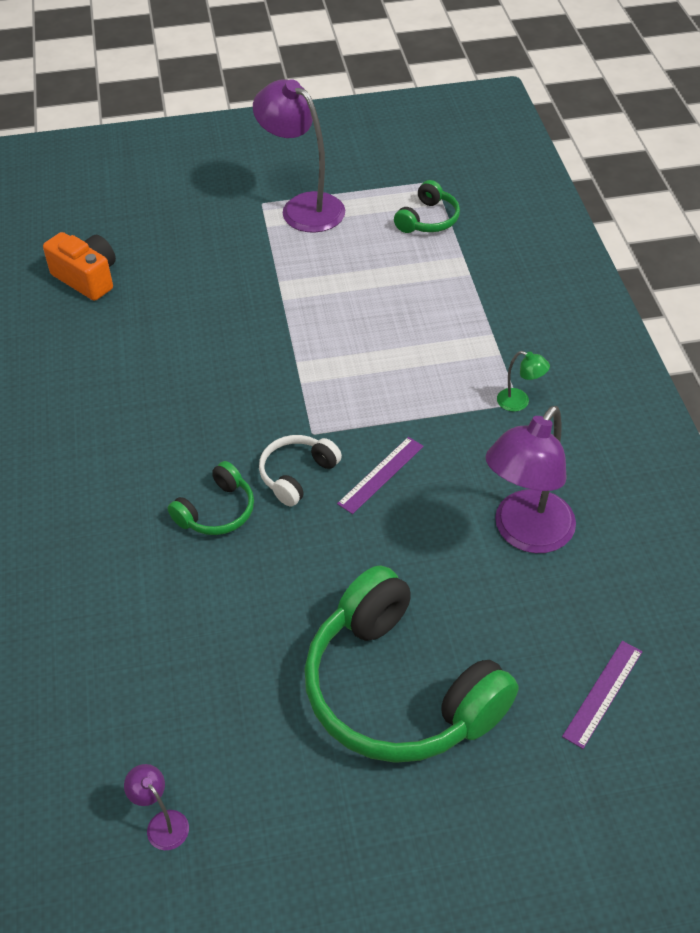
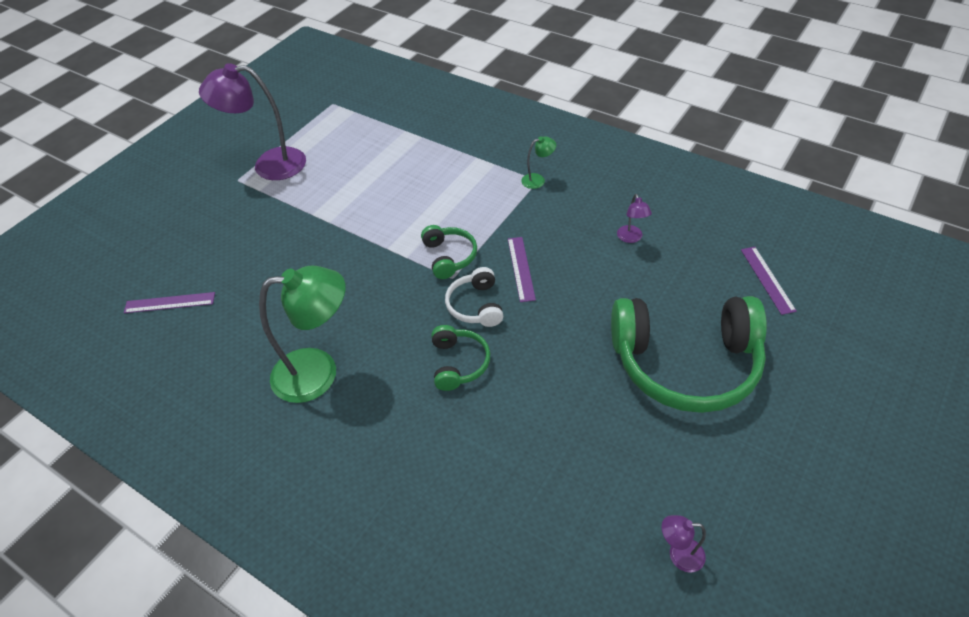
camera: 45 degrees left, 0 degrees up
(87, 278) = (169, 303): orange camera -> purple ruler
(112, 425) = (319, 372): none -> green lamp
(428, 219) = (357, 125): green headphones -> green headphones (449, 257)
(525, 534) = (631, 238): purple lamp -> purple lamp, size x0.44

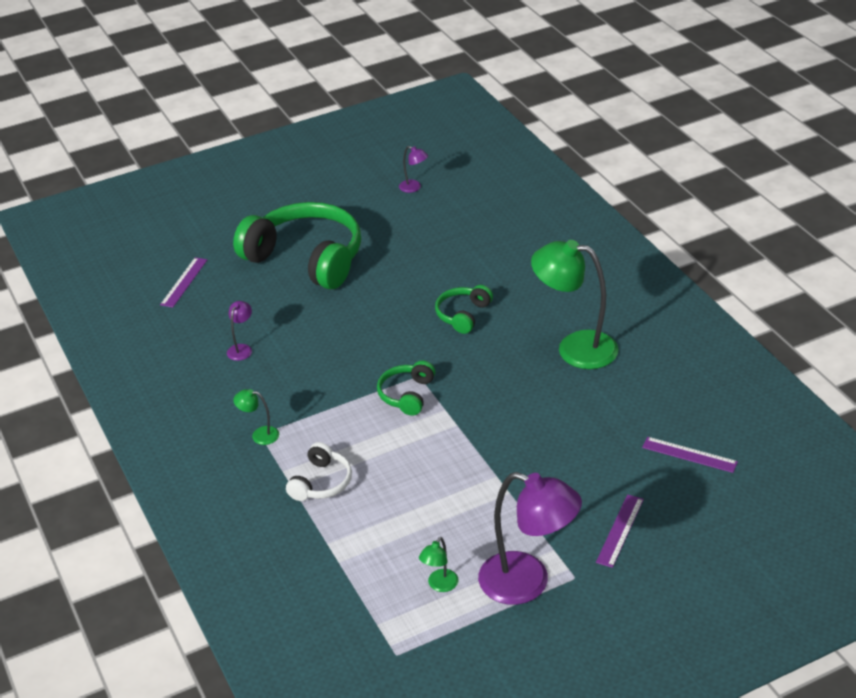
camera: 150 degrees left, 10 degrees down
(328, 143) = (440, 585): none -> green lamp
(475, 305) = (417, 348): white headphones -> white headphones (321, 482)
(521, 268) = (355, 361): purple ruler -> purple ruler (620, 530)

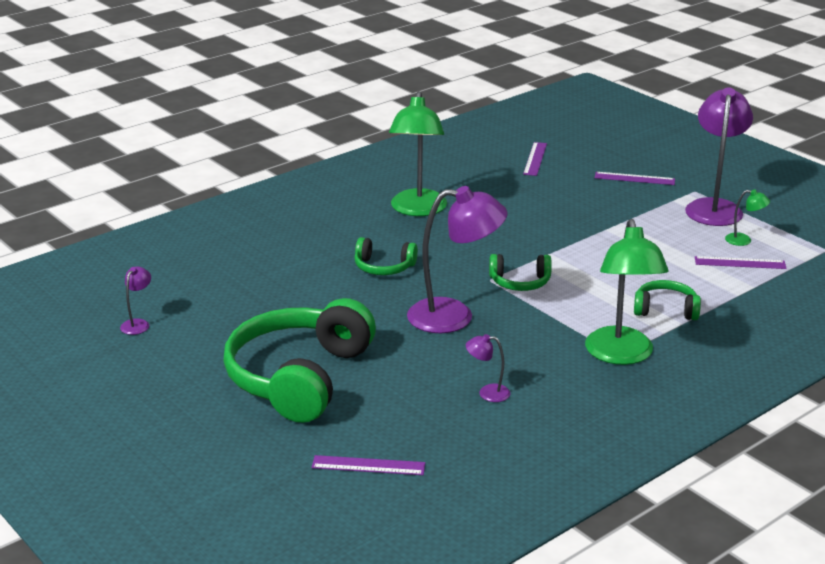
camera: 105 degrees left, 10 degrees down
(259, 435) = (621, 355): green lamp -> green lamp, size x2.29
(321, 482) = (665, 309): white headphones -> green headphones
(362, 346) = (454, 316): none -> purple lamp
(391, 566) = (740, 263): none -> purple ruler

